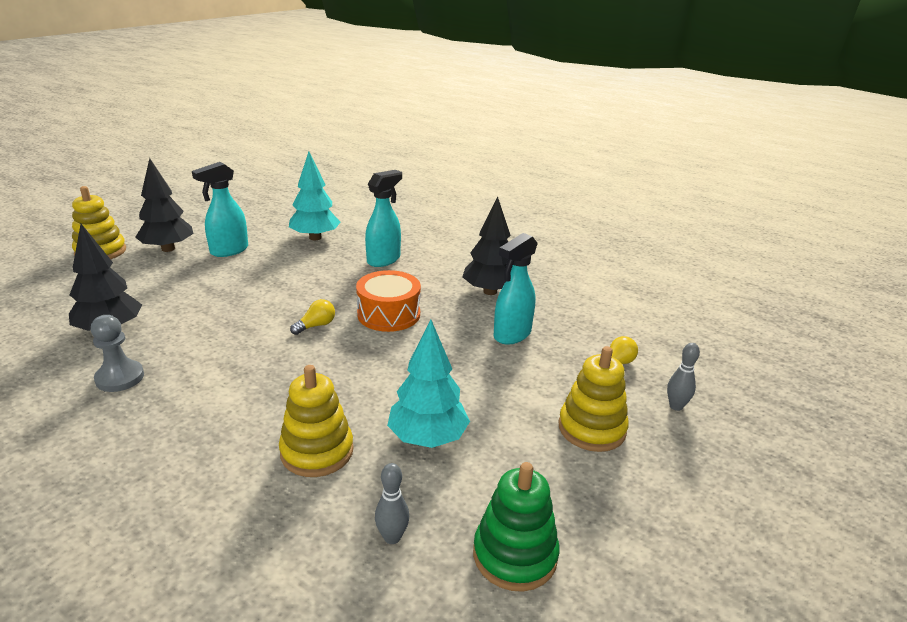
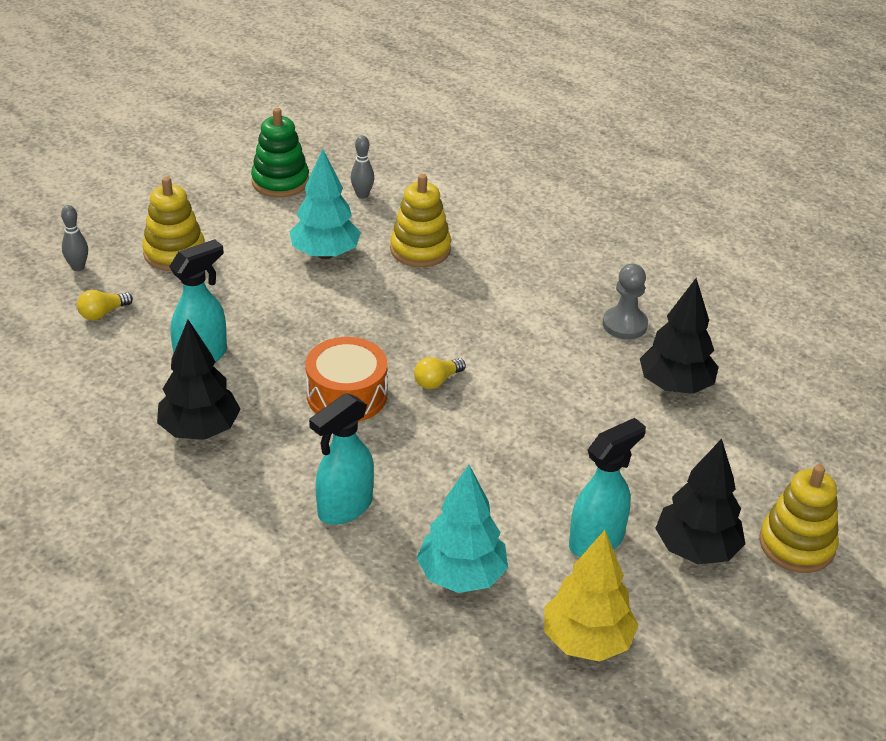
camera: 175 degrees left, 10 degrees up
(253, 220) = (587, 641): none -> yellow tree

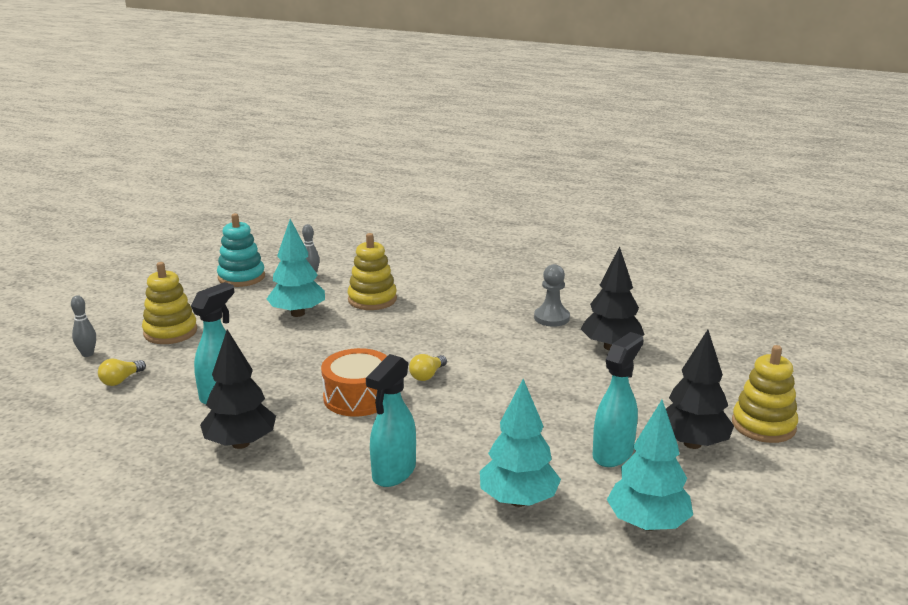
camera: 15 degrees left, 15 degrees down
(280, 181) = (241, 277): green stacking toy -> turquoise stacking toy
(587, 641) = (647, 524): yellow tree -> turquoise tree

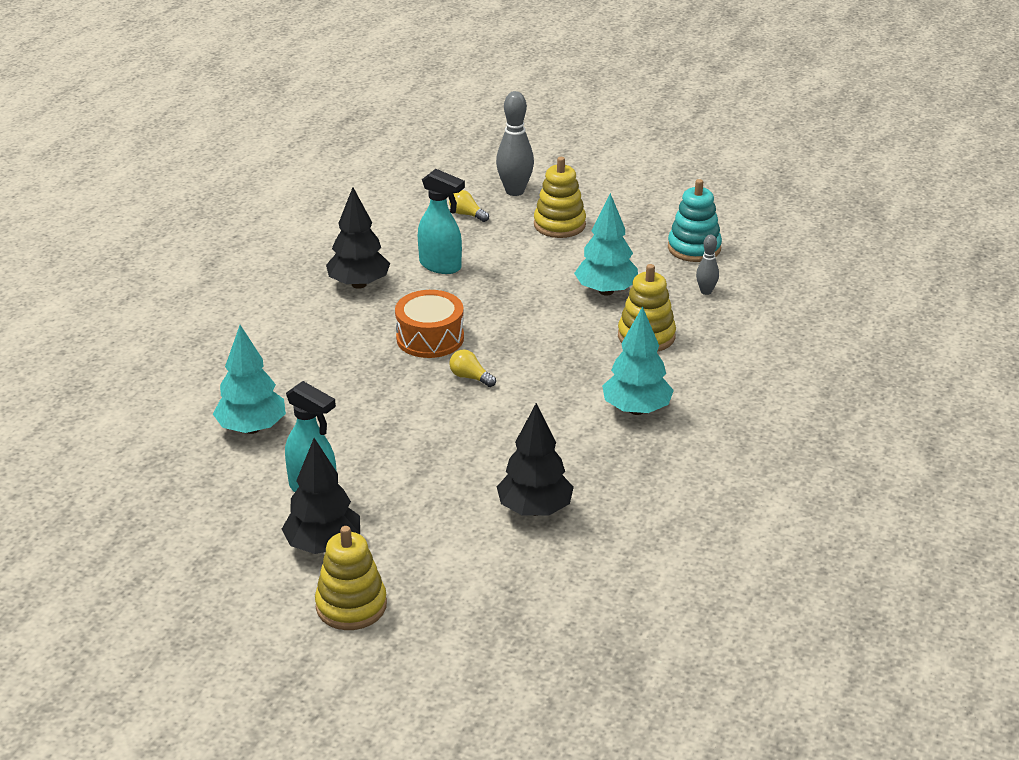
camera: 90 degrees right, 10 degrees up
(87, 354) = (515, 191): grey bowling pin -> grey bowling pin, size x1.82
(393, 473) = (303, 362): turquoise spray bottle -> none
(551, 318) = (609, 468): grey pawn -> none
(647, 524) = (203, 499): turquoise tree -> turquoise tree (636, 410)

